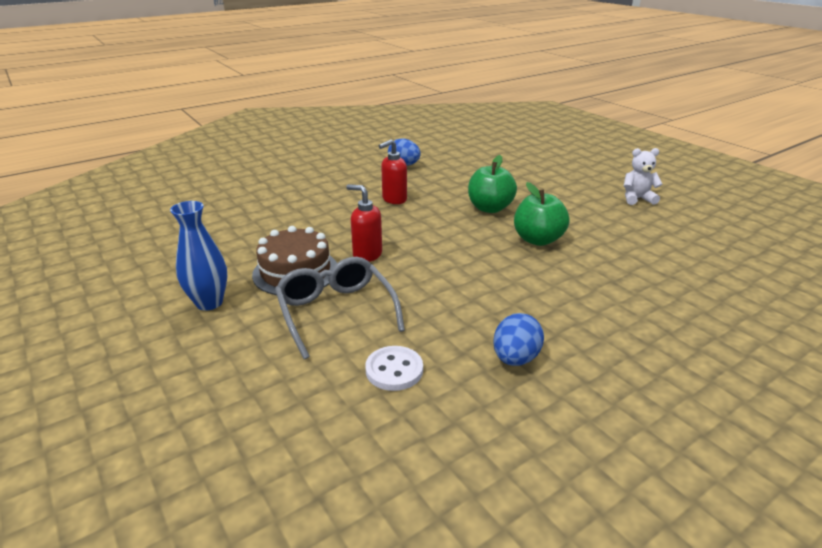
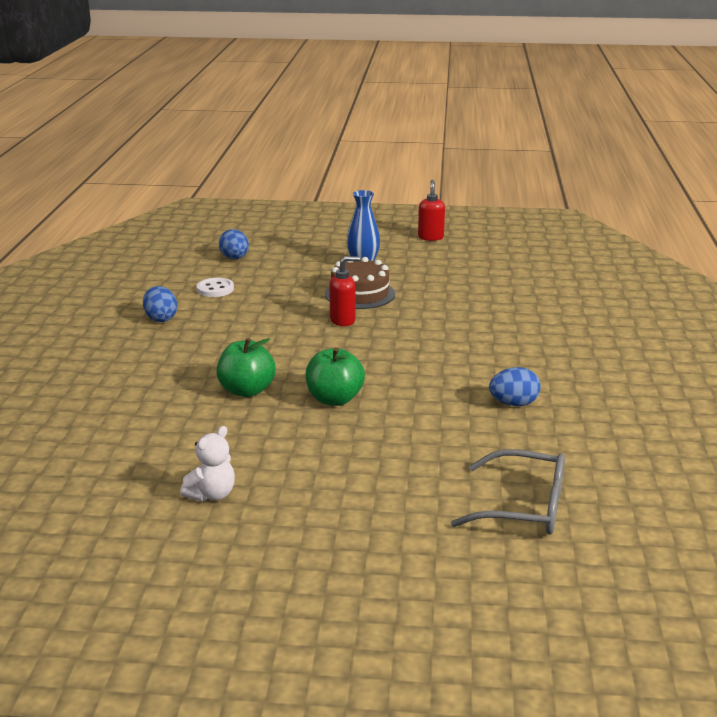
camera: 130 degrees right, 5 degrees down
(271, 422) = (234, 258): none -> blue egg
(336, 312) = (291, 292): grey glasses -> grey glasses (523, 507)
(394, 199) = (426, 364): red soap dispenser -> red soap dispenser (430, 237)

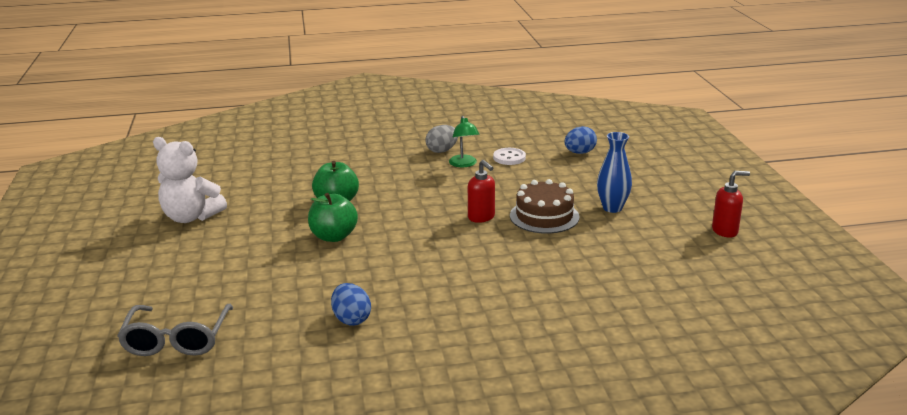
camera: 75 degrees right, 0 degrees up
(161, 318) = (442, 150): blue egg -> grey egg
(209, 312) = (464, 164): none -> green lamp
(212, 494) = (191, 217): white teddy bear -> white teddy bear, size x1.70

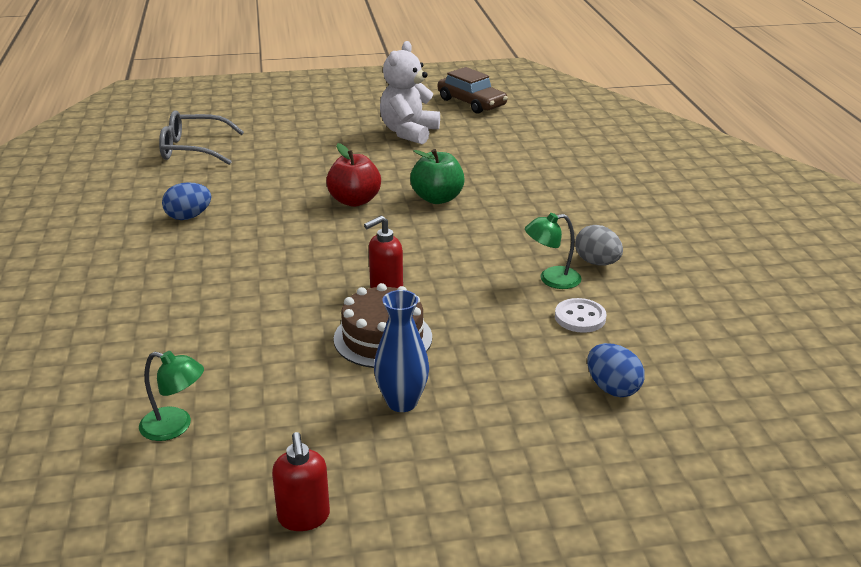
camera: 90 degrees right, 5 degrees up
(132, 189) = (471, 102): none -> brown car
(333, 236) = (354, 201): green apple -> red apple
(666, 281) = (175, 426): none -> green lamp

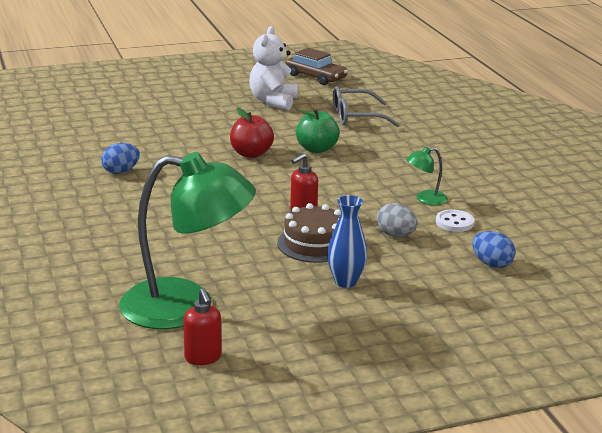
camera: 10 degrees left, 5 degrees down
(175, 426) = (186, 307): green lamp -> green lamp, size x2.42
(193, 149) = (97, 121): grey glasses -> grey glasses (356, 117)
(304, 518) = (306, 351): red soap dispenser -> red soap dispenser (203, 358)
(597, 263) = (455, 187): grey egg -> grey egg (395, 235)

